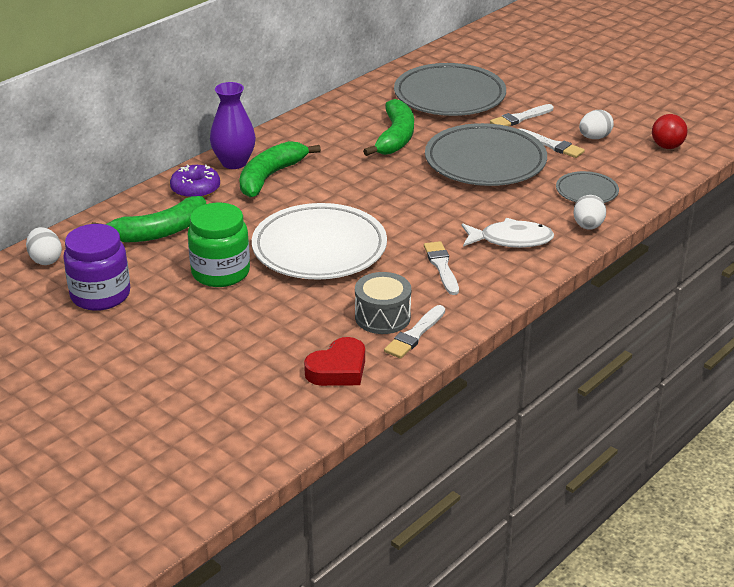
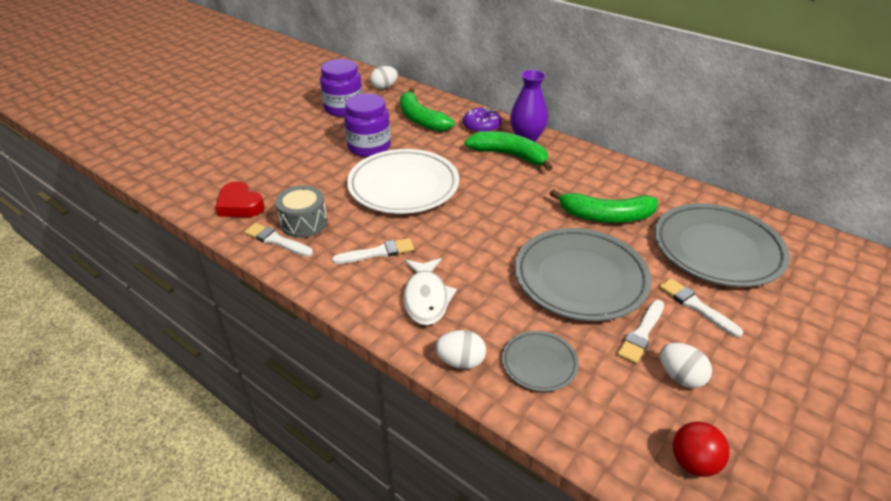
camera: 85 degrees right, 5 degrees up
(220, 272) = (369, 147): green jar -> purple jar

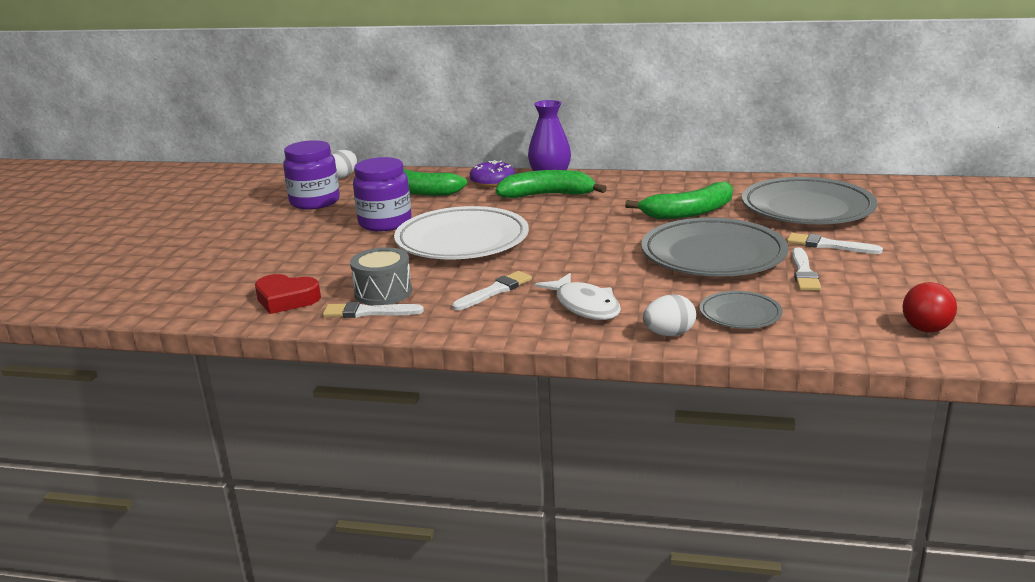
camera: 25 degrees left, 15 degrees down
(680, 377) = (863, 287): white egg -> none

